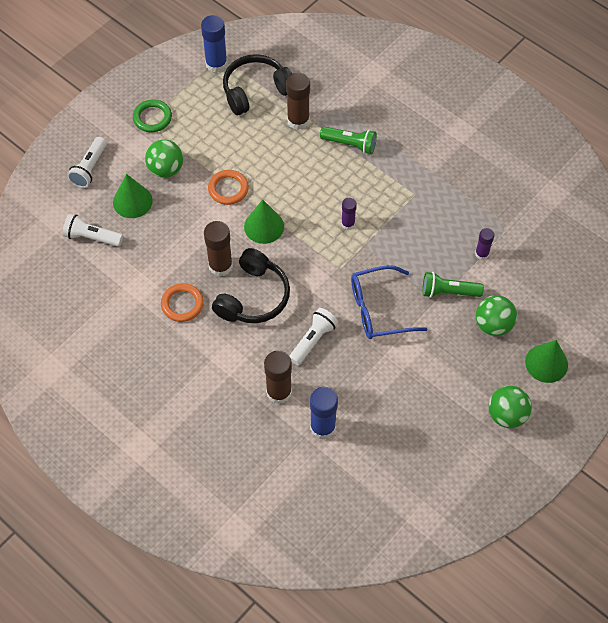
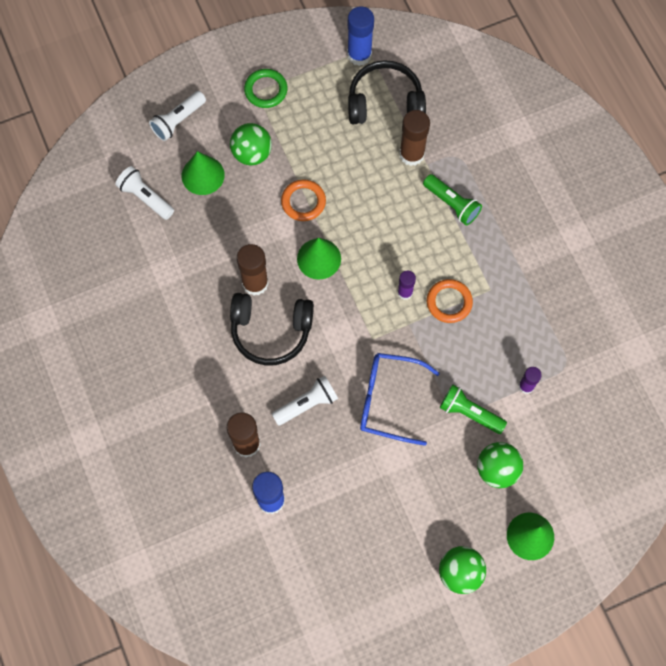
camera: 25 degrees right, 10 degrees up
(182, 304) = (198, 308): orange ring -> orange ring (449, 302)
(253, 297) = (271, 331): black headphones -> black headphones turned 45 degrees clockwise

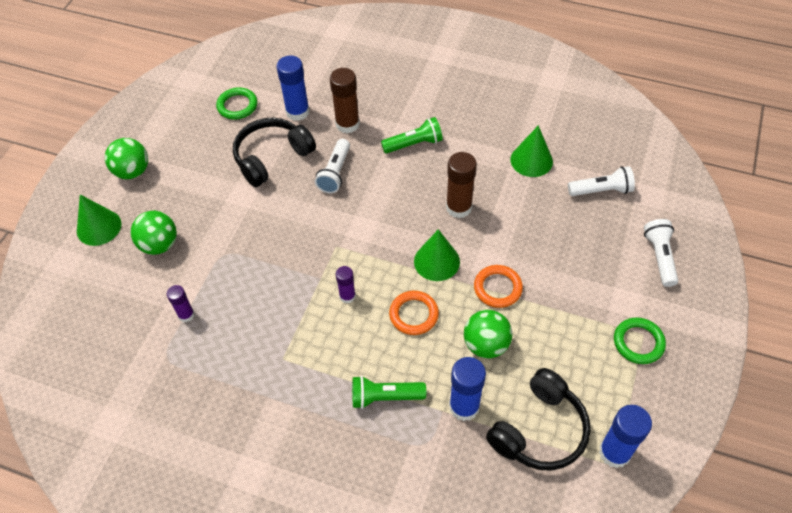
camera: 135 degrees right, 15 degrees down
(203, 175) = (588, 238): green cone -> green cone (531, 160)
(252, 154) = (579, 285): green ball -> green ball (486, 345)
(271, 331) = (411, 191): black headphones -> black headphones (272, 157)
(312, 561) = (237, 106): none -> green ring
(388, 400) = (282, 220): blue glasses -> none
(411, 154) = (464, 406): brown glue stick -> blue glue stick
(449, 302) = (306, 319): orange ring -> orange ring (414, 314)
(469, 413) = (214, 261): green flashlight -> green flashlight (414, 144)

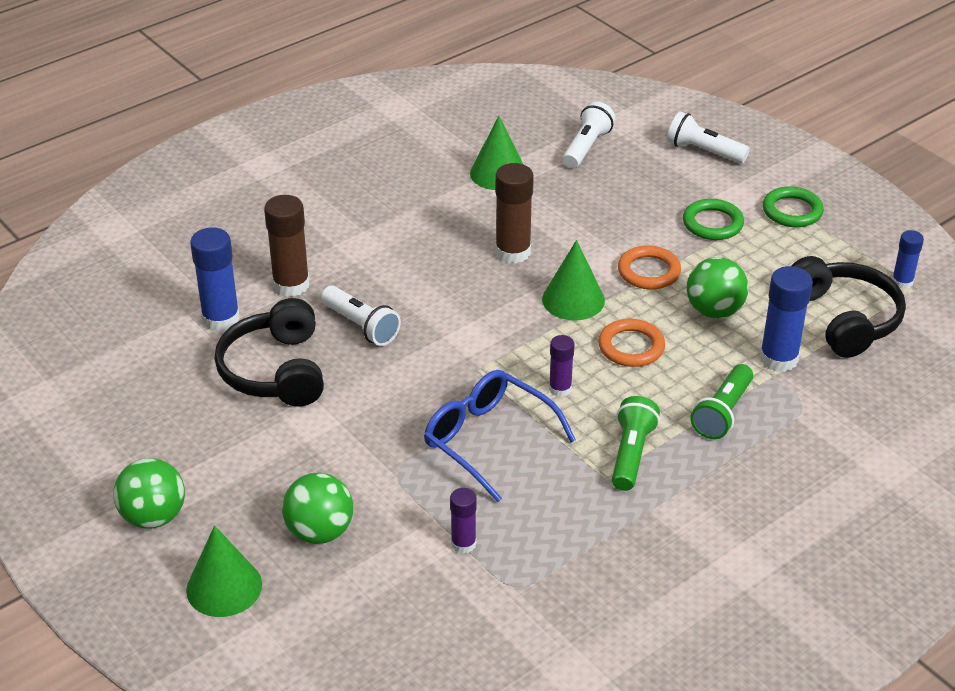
camera: 60 degrees left, 15 degrees down
(237, 106) = (145, 369): green ring -> green ring (712, 223)
(278, 282) = (488, 439): none -> blue glasses
(414, 144) = (383, 245): green flashlight -> green flashlight (631, 454)
(614, 452) = (902, 282): blue glue stick -> blue glue stick, size x0.58

